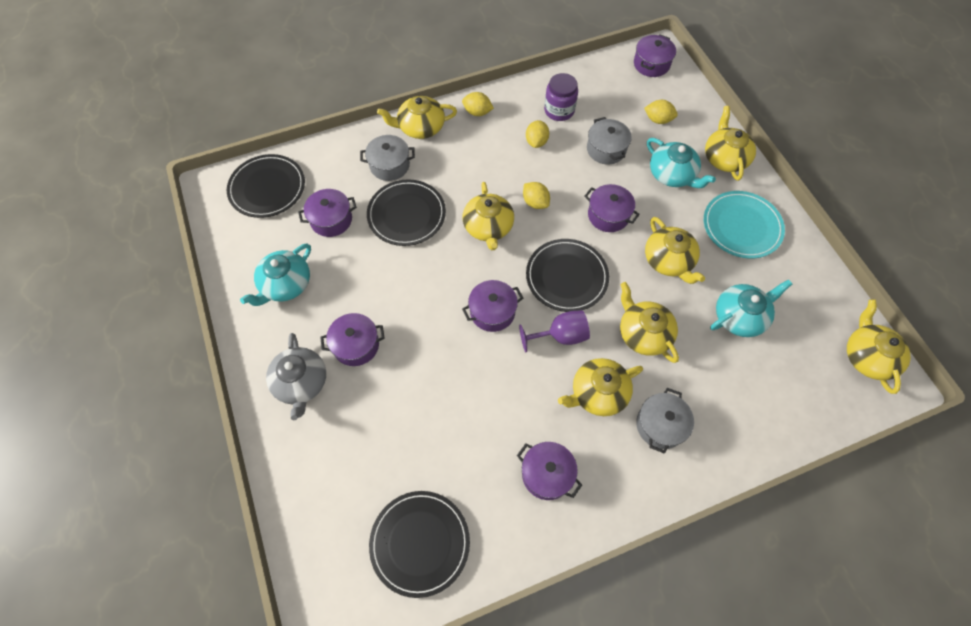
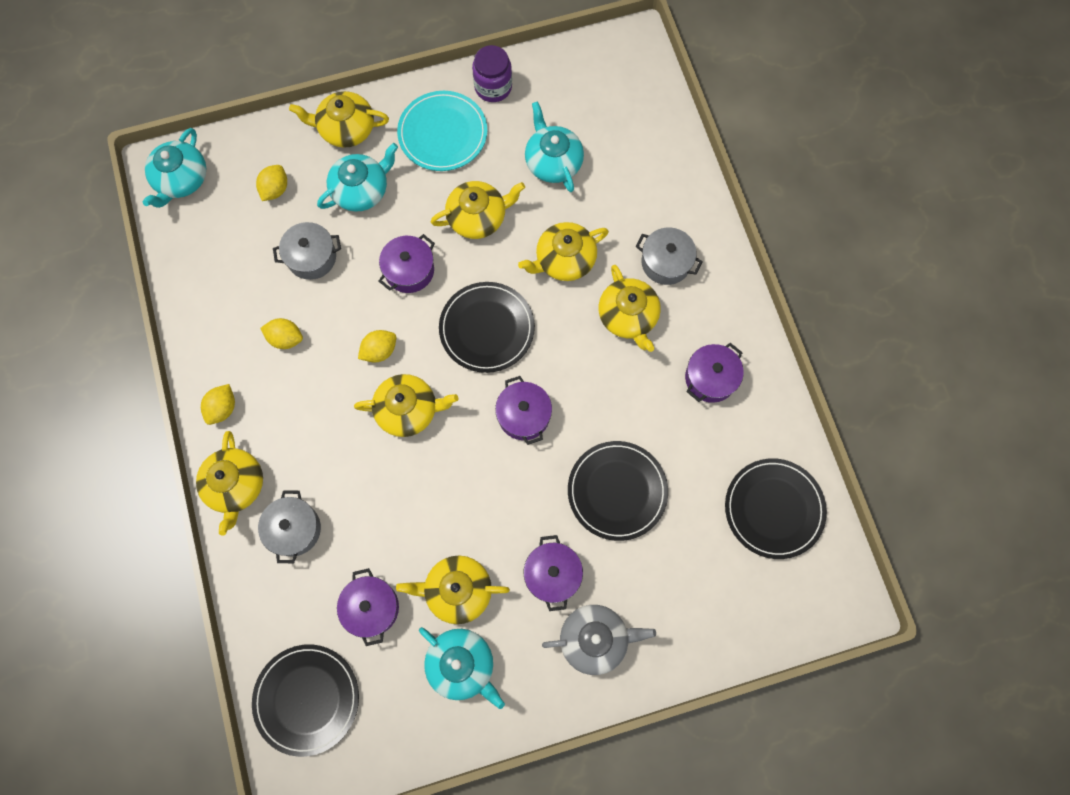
camera: 85 degrees left, 10 degrees up
(406, 214) = (376, 509): black plate -> black plate (617, 491)
(559, 110) = (239, 304): purple jar -> purple jar (493, 87)
(560, 336) = (560, 345): purple goblet -> none
(651, 64) = (181, 179): purple pot -> turquoise teapot
(867, 356) = (606, 58): yellow teapot -> yellow teapot (457, 590)

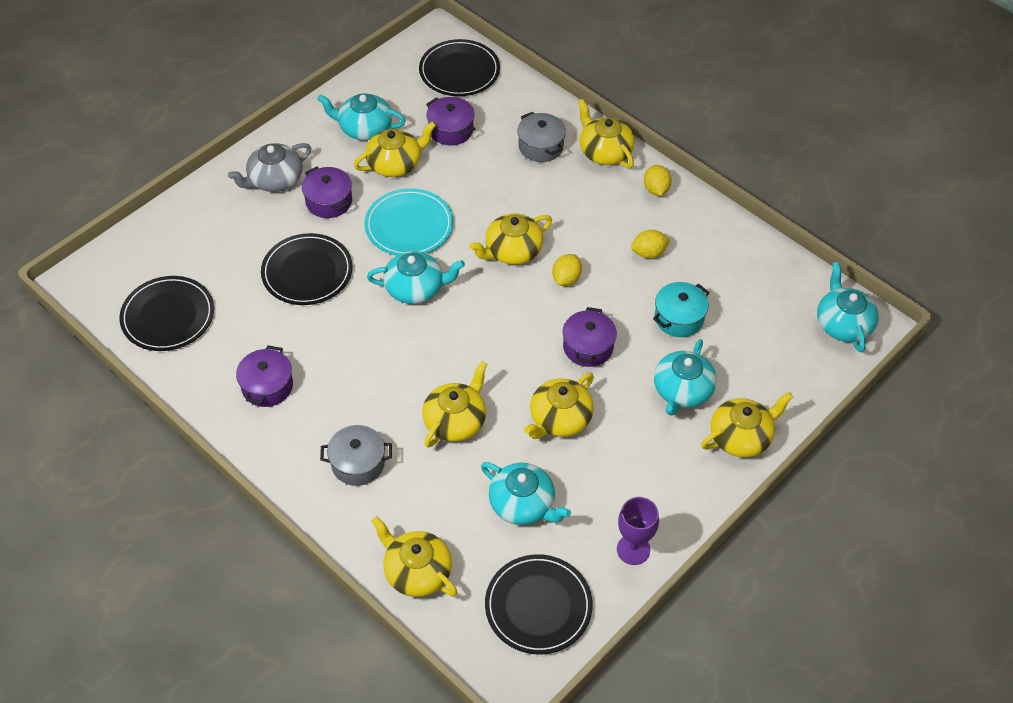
camera: 150 degrees right, 20 degrees down
(275, 189) = (757, 355): yellow lemon -> none
(312, 257) = (679, 318): grey pot -> turquoise pot
(442, 133) = (648, 478): turquoise plate -> turquoise plate (409, 225)
(487, 328) = (488, 334): black plate -> black plate (538, 606)
(493, 87) = (633, 549): purple jar -> purple goblet
(524, 415) = (415, 288): purple pot -> turquoise teapot
(628, 316) = (368, 401): yellow teapot -> yellow teapot (417, 571)

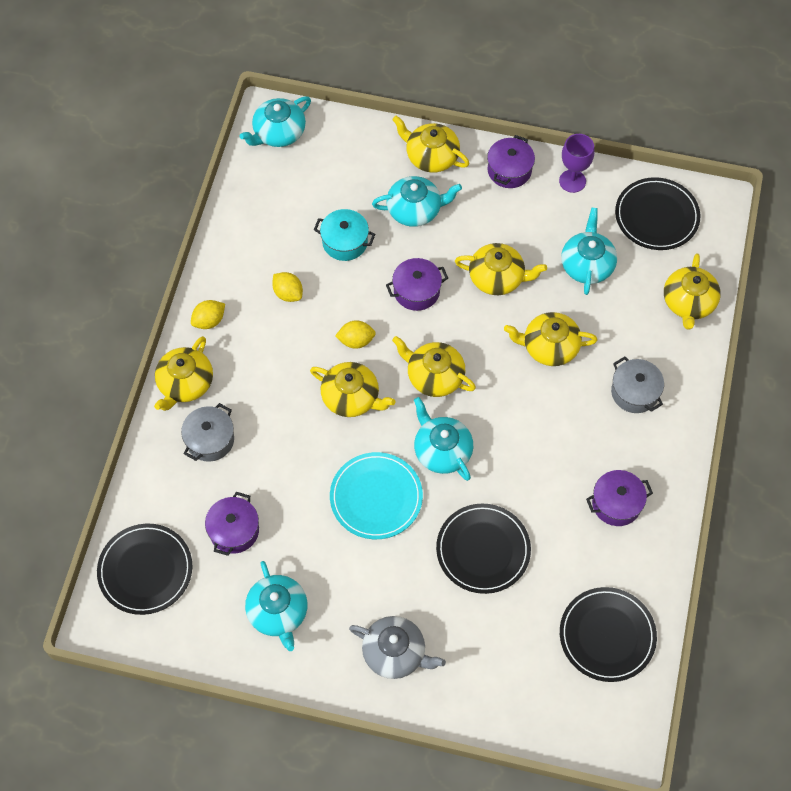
camera: 120 degrees left, 10 degrees up
(329, 201) = (391, 584): purple pot -> purple pot (509, 170)
(395, 163) = (308, 555): yellow teapot -> yellow teapot (434, 376)

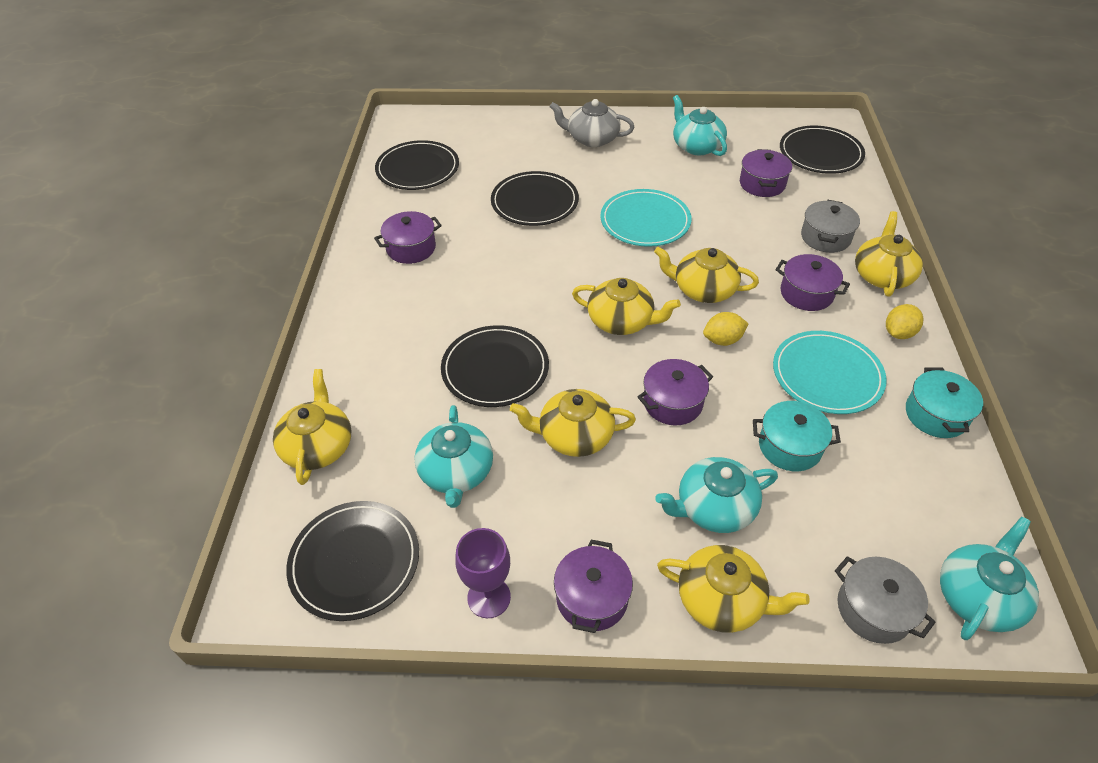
camera: 170 degrees right, 15 degrees down
(226, 247) = (936, 415): none -> turquoise pot
(263, 376) = (806, 293): none -> purple pot
(288, 293) = (827, 375): yellow lemon -> turquoise plate
(442, 450) = (593, 262): turquoise teapot -> none
(549, 347) = (495, 369): yellow teapot -> black plate
(634, 392) = (391, 340): grey pot -> grey pot (874, 609)

